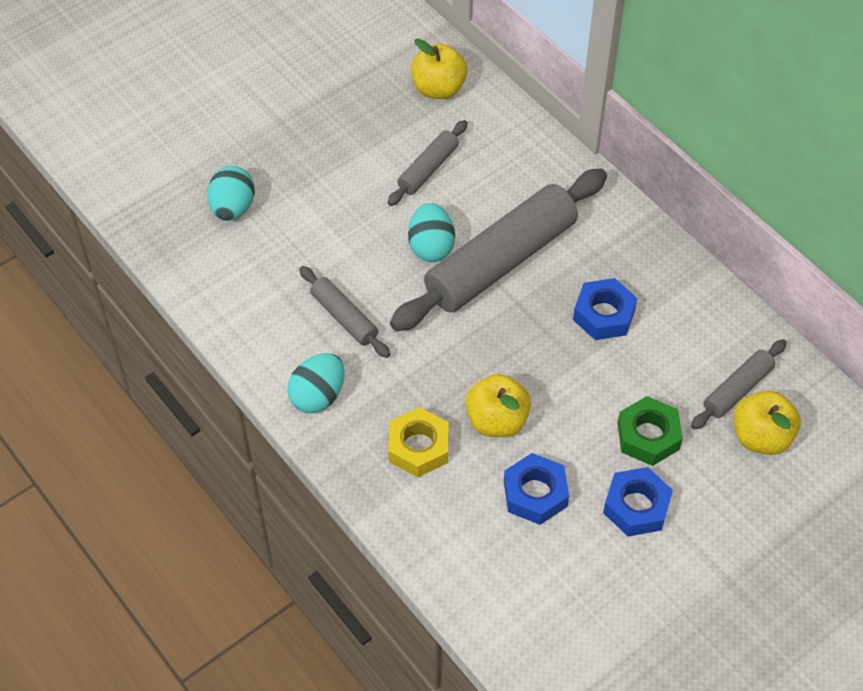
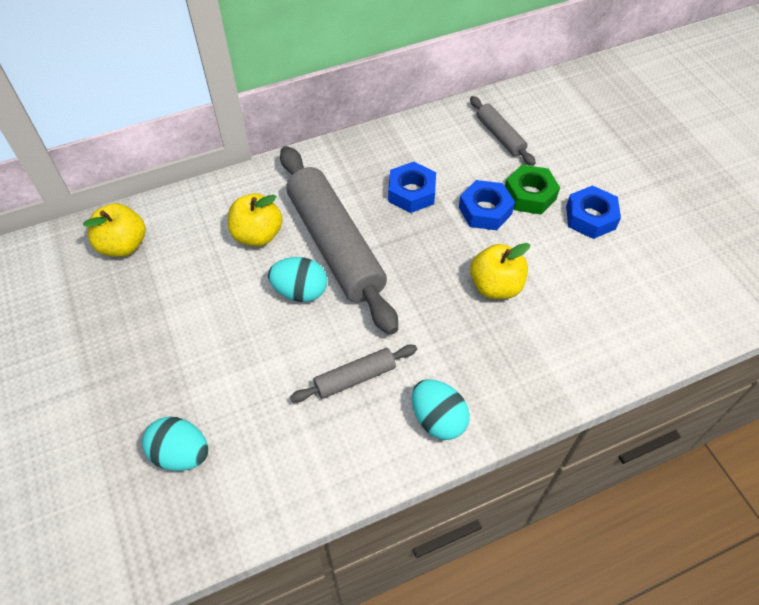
camera: 75 degrees left, 0 degrees up
(418, 447) = (511, 349): yellow nut -> none
(428, 169) = (212, 274): grey rolling pin -> none
(535, 494) = (570, 277): blue nut -> blue nut (485, 210)
(761, 437) = (542, 135): yellow apple -> yellow apple (257, 235)

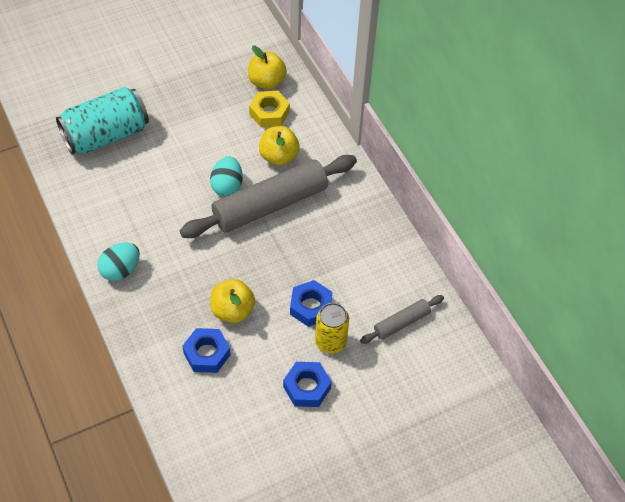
camera: 85 degrees right, 0 degrees up
(181, 243) = (269, 113): none -> yellow nut
(181, 453) = (106, 135): turquoise egg -> turquoise can
(355, 378) = (154, 221): grey rolling pin -> none
(411, 193) = (327, 254): blue nut -> blue nut (206, 354)
(530, 195) = (330, 342): green nut -> yellow can

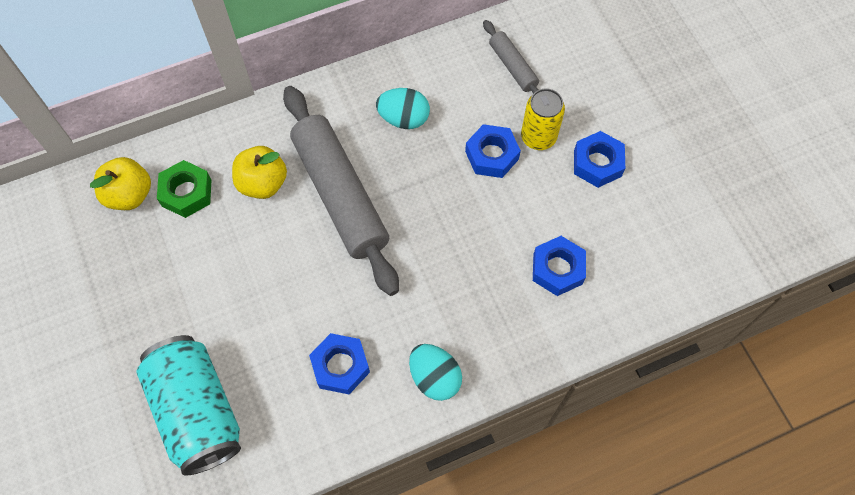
camera: 85 degrees left, 10 degrees up
(132, 212) = (340, 366): none -> blue nut
(227, 186) = (306, 246): turquoise egg -> turquoise egg (404, 119)
(232, 310) = (497, 240): yellow apple -> none
(269, 113) = (186, 193): yellow nut -> green nut

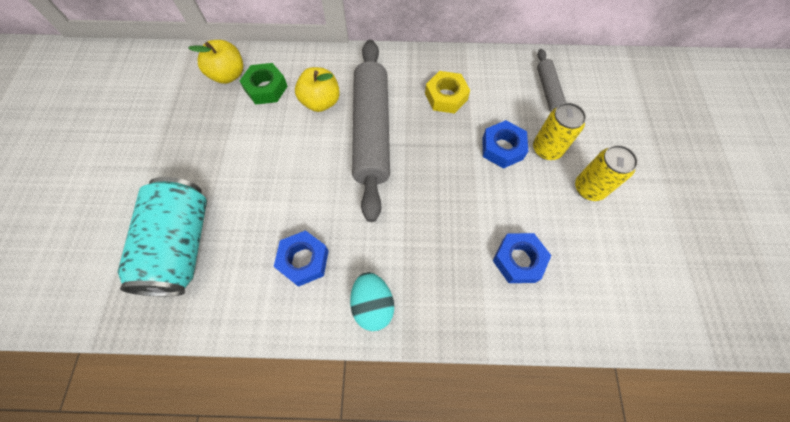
camera: 25 degrees right, 0 degrees up
(404, 119) = (446, 96): turquoise egg -> yellow nut
(597, 163) = (589, 188): blue nut -> yellow can

